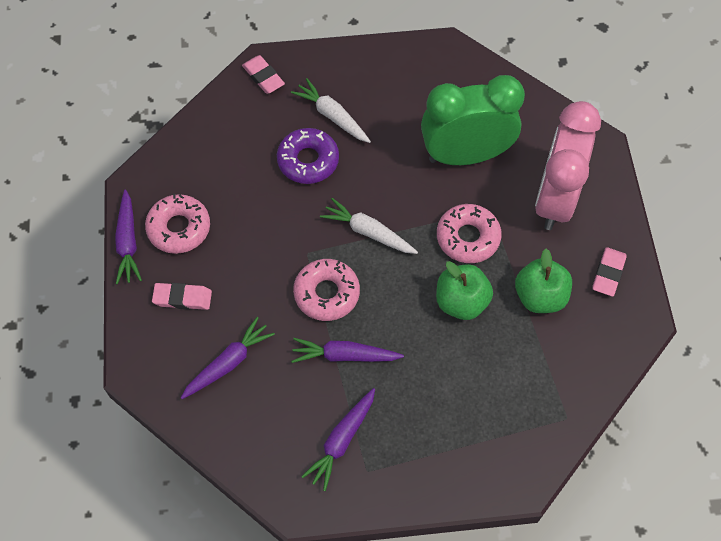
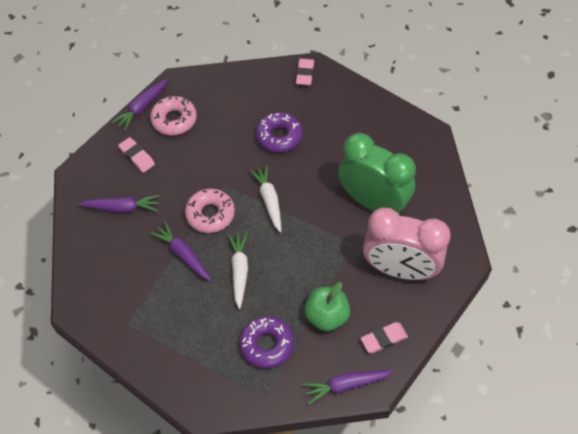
camera: 45 degrees right, 5 degrees down
(332, 116) = (319, 122): white carrot -> white carrot (239, 271)
(341, 441) = (132, 297): purple carrot -> purple carrot (346, 385)
(461, 302) = (278, 280): green apple -> none
(468, 238) = (321, 249): pink donut -> none
(517, 370) = (267, 345): none -> purple donut
(555, 199) = (400, 269): pink clock -> pink clock turned 135 degrees counterclockwise

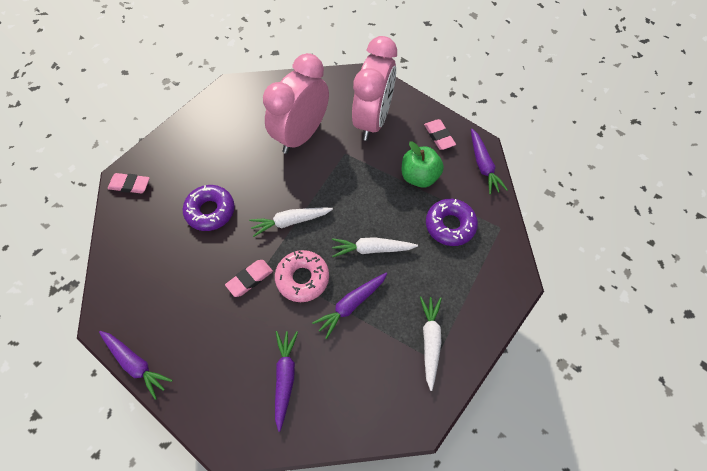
camera: 90 degrees left, 5 degrees up
(137, 156) = (212, 365): pink eraser -> pink eraser (250, 279)
(145, 321) = (430, 341): none -> white carrot
(174, 120) = (164, 323): pink donut -> none
(373, 202) = (301, 135): green clock -> pink clock

